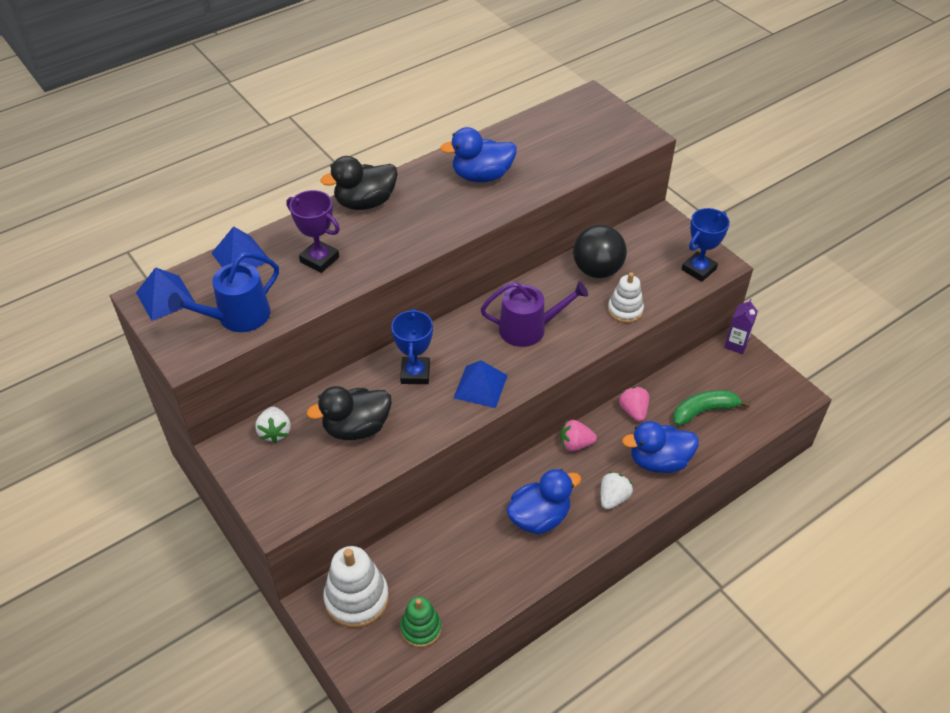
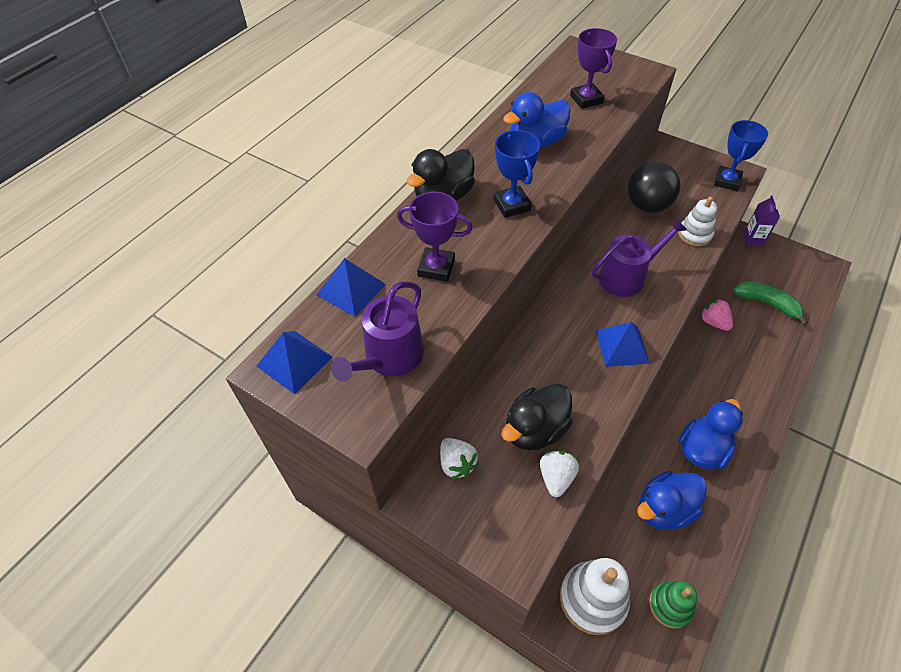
camera: 20 degrees left, 5 degrees up
(238, 317) = (389, 357): blue watering can -> purple watering can
(415, 373) = (554, 353): blue trophy -> blue trophy (512, 205)
(559, 148) = (586, 99): none -> purple trophy
(575, 444) = (687, 369): pink strawberry -> none
(613, 498) = (749, 407): white strawberry -> white strawberry (556, 477)
(658, 461) = (763, 360): blue duck -> blue duck (664, 509)
(704, 411) = (767, 304): green banana -> green banana turned 75 degrees clockwise

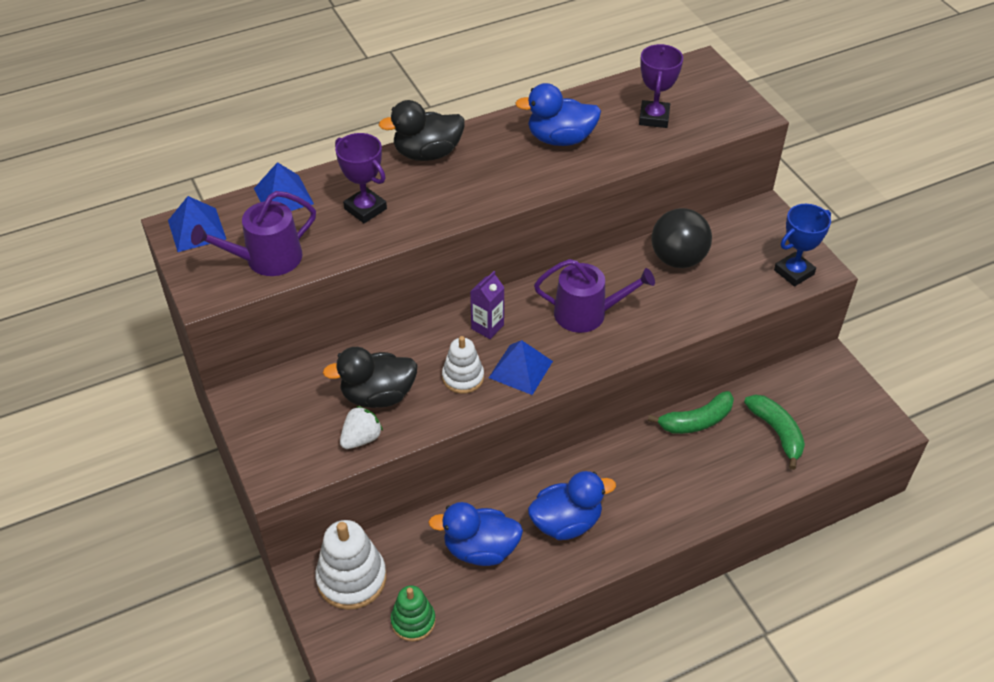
camera: 30 degrees right, 5 degrees down
(457, 464) = (291, 388): white strawberry -> none
(512, 205) = (480, 185): blue trophy -> none
(694, 234) = (699, 307): white stacking toy -> white stacking toy (463, 377)
(713, 322) = (696, 421): pink strawberry -> green banana
(753, 239) = (830, 363): purple carton -> purple carton (487, 327)

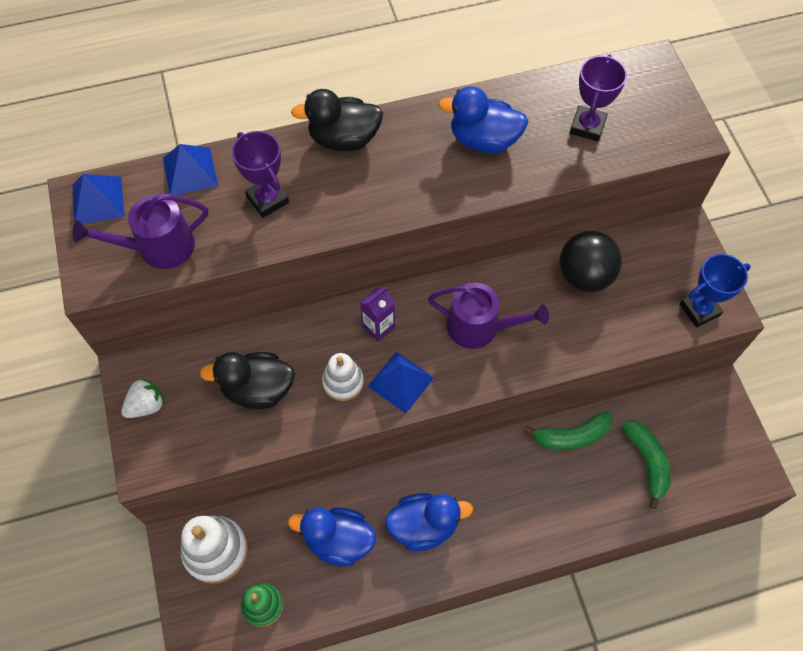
camera: 10 degrees right, 15 degrees up
(361, 438) = (233, 436): white strawberry -> white strawberry (146, 405)

